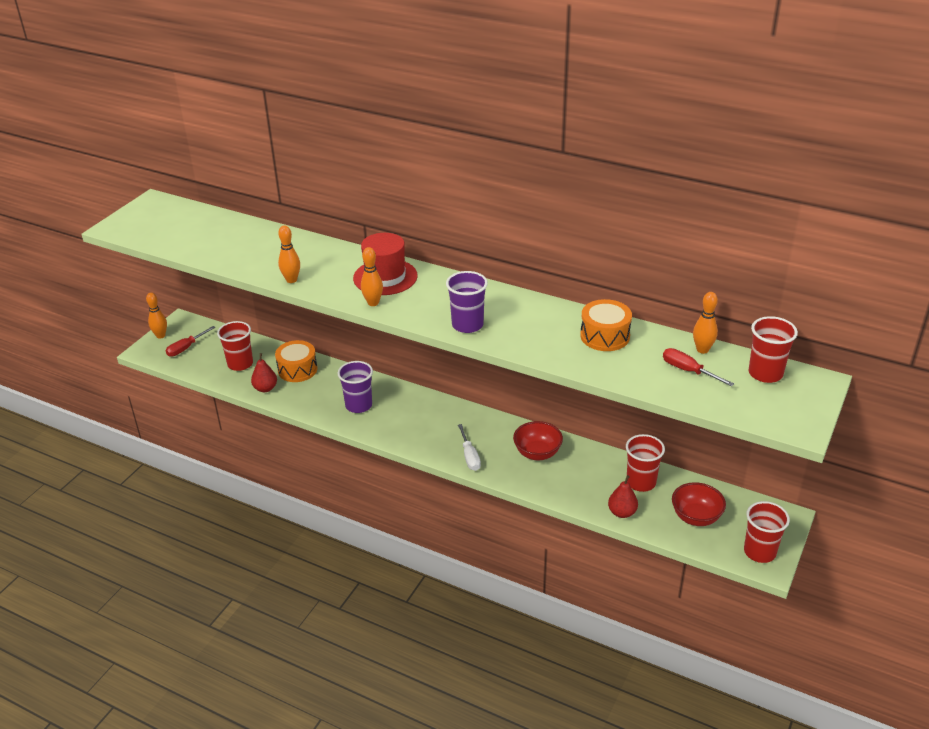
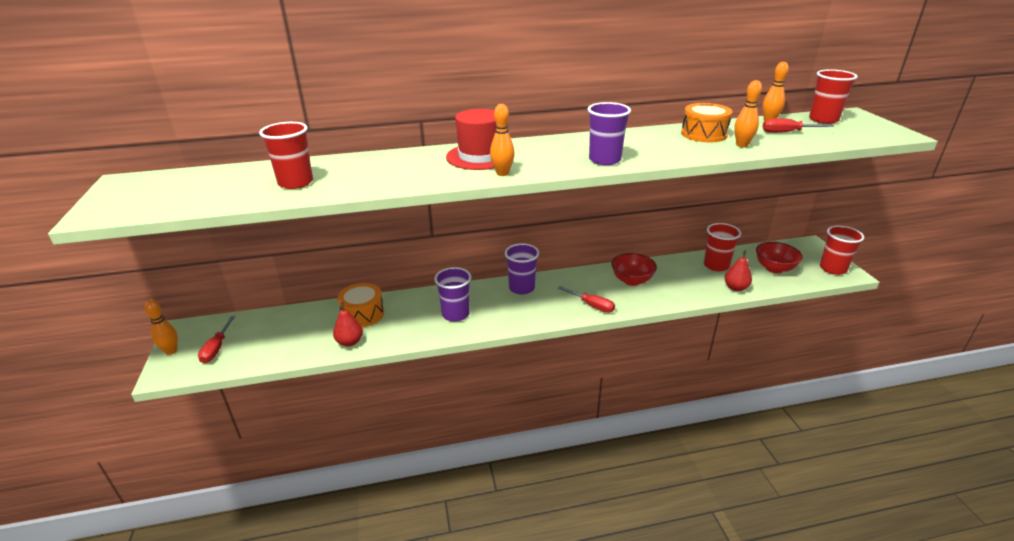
camera: 40 degrees left, 5 degrees down
(240, 364) = (297, 335): red cup -> red cup (296, 183)
(291, 280) = (395, 185): orange bowling pin -> orange bowling pin (742, 145)
(436, 409) = (521, 288): none -> purple cup
(469, 456) = (592, 305): white screwdriver -> red screwdriver

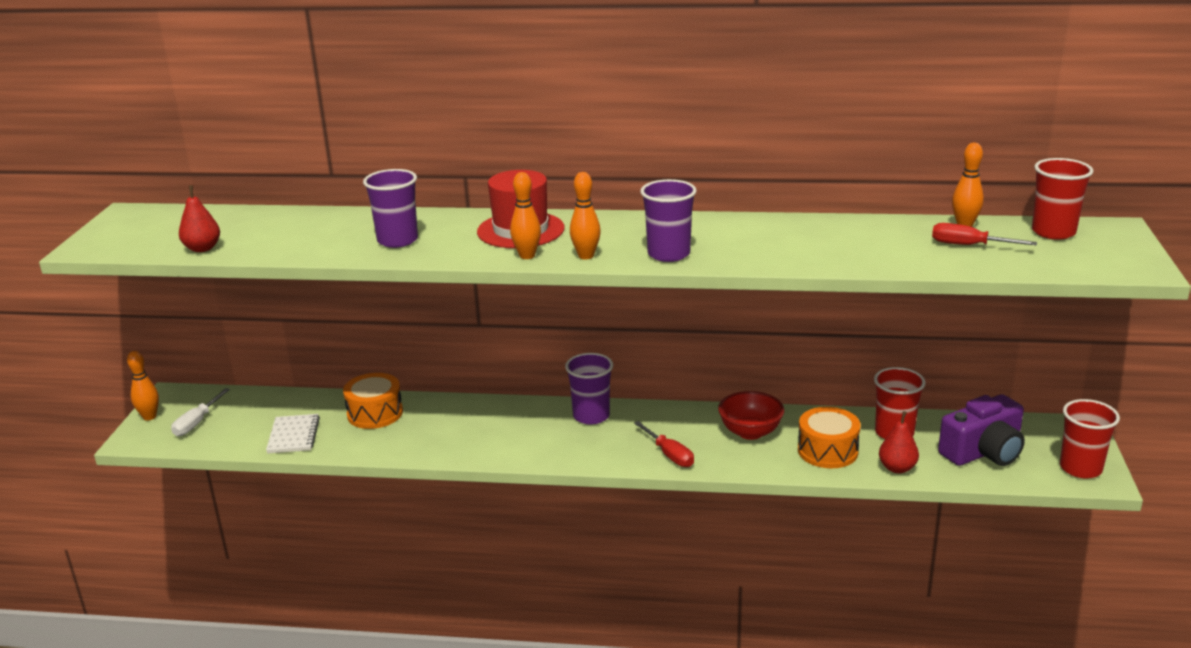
camera: 20 degrees right, 5 degrees down
(217, 348) = (197, 423): red screwdriver -> white screwdriver
(296, 183) = (294, 237): red cup -> none
(306, 343) = (293, 435): none -> white notebook
(350, 342) = (343, 443): red pear -> red pear (202, 248)
(455, 314) = (485, 433): purple cup -> purple cup (397, 240)
(704, 134) = (843, 234): orange drum -> orange drum (827, 451)
(742, 145) = (877, 256): orange bowling pin -> orange bowling pin (586, 256)
(774, 268) = (983, 452): red bowl -> purple camera

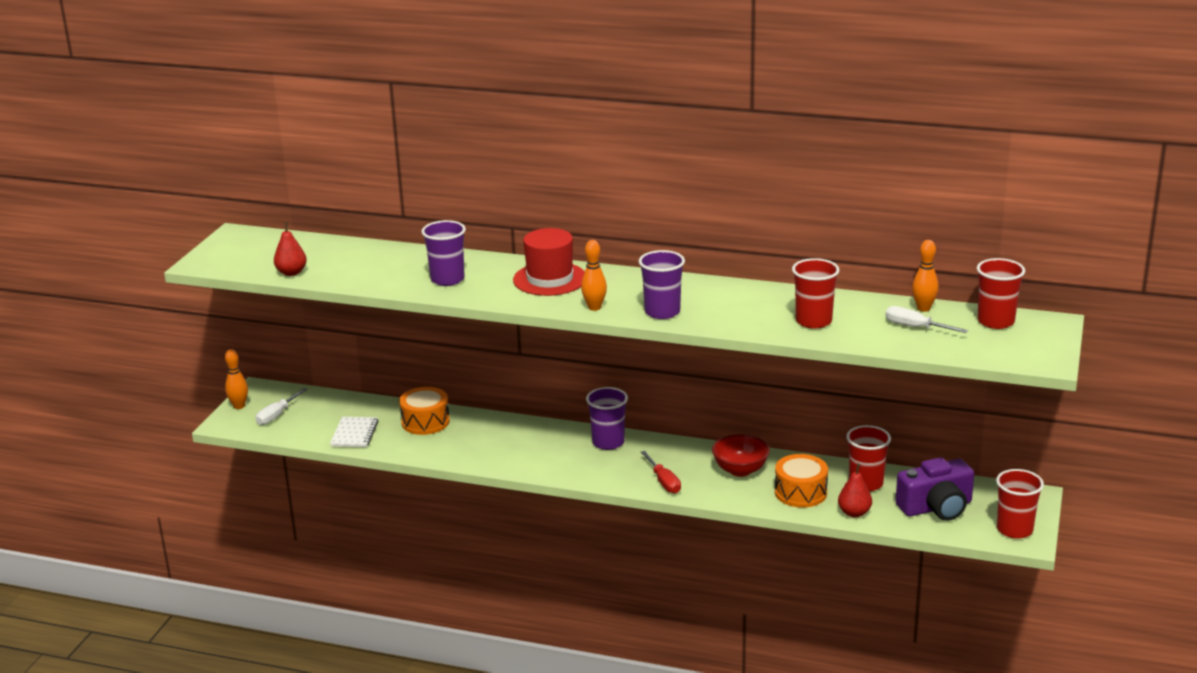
camera: 10 degrees right, 0 degrees up
(527, 256) = (547, 303): orange bowling pin -> none
(849, 249) = (813, 321): none -> red cup
(969, 245) = (915, 327): red screwdriver -> white screwdriver

